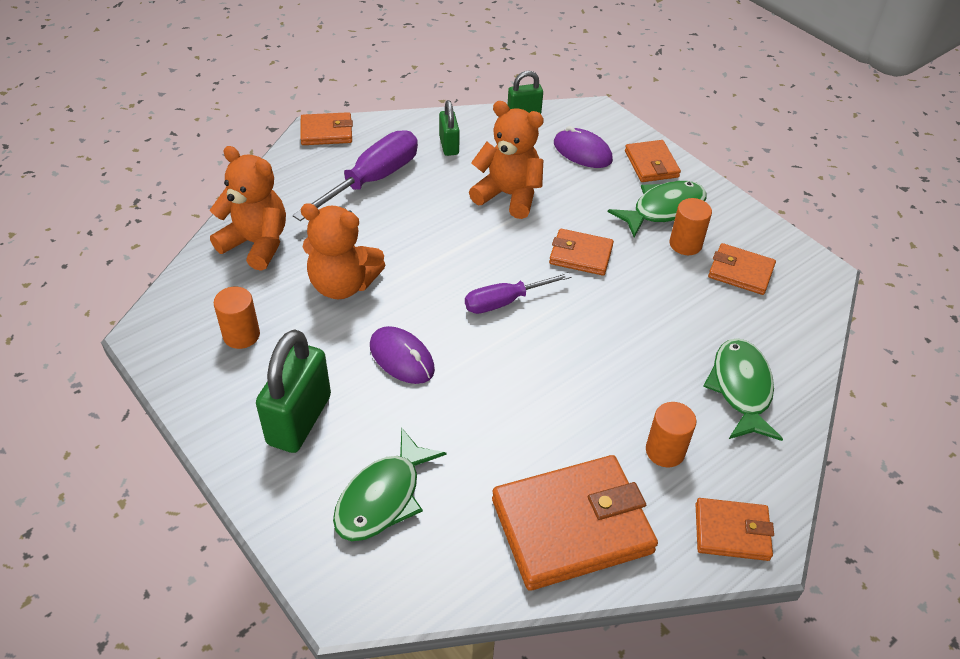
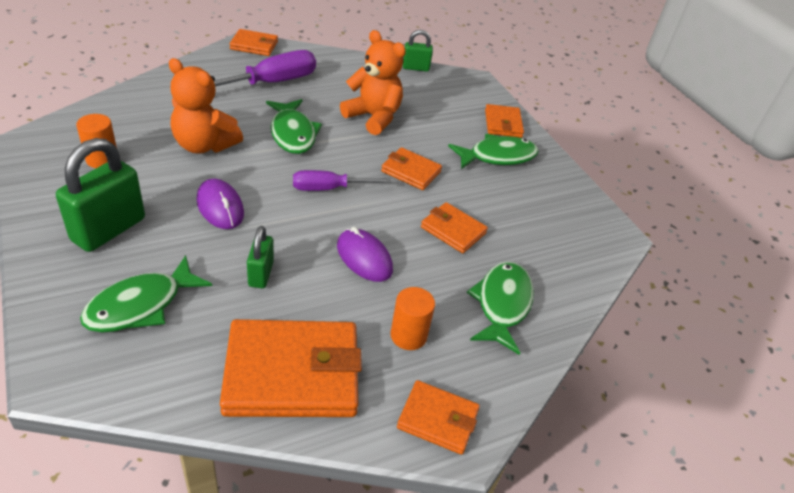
camera: 10 degrees right, 5 degrees down
(256, 244) = (154, 102): orange teddy bear -> none
(431, 242) = (292, 133): none -> green fish
(449, 145) = (344, 75): green padlock -> green padlock (261, 274)
(582, 152) = (449, 103): purple mouse -> purple mouse (364, 258)
(685, 244) = (504, 185): orange cylinder -> none
(740, 272) = (543, 216): orange wallet -> orange wallet (453, 230)

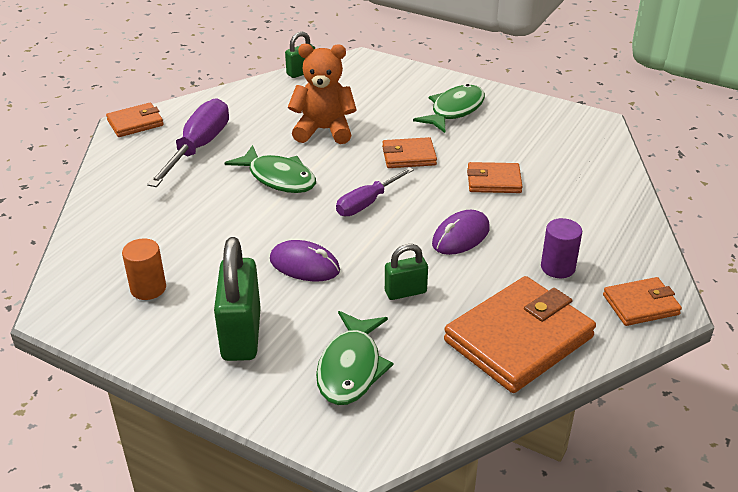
camera: 30 degrees left, 5 degrees down
(204, 145) = (219, 227): orange teddy bear -> none
(261, 274) = (405, 292): green padlock -> green padlock turned 75 degrees counterclockwise
(364, 258) = (460, 236): purple mouse -> purple mouse turned 60 degrees counterclockwise
(408, 335) = (557, 267): orange cylinder -> purple cylinder
(502, 304) = (587, 211): green fish -> none
(503, 124) = (426, 83): orange wallet -> none

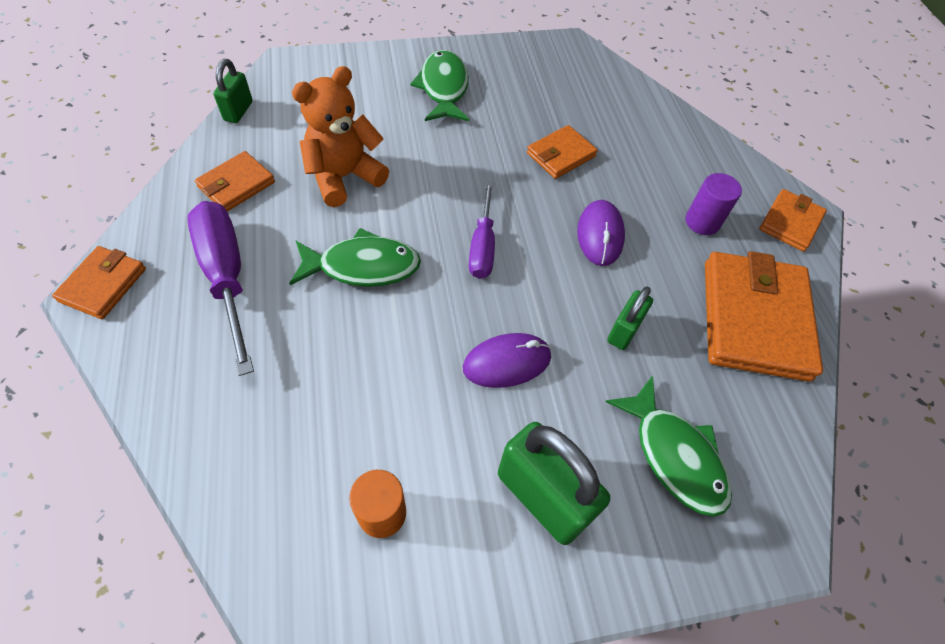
camera: 45 degrees left, 20 degrees up
(409, 156) = (460, 166): orange wallet -> orange wallet (236, 185)

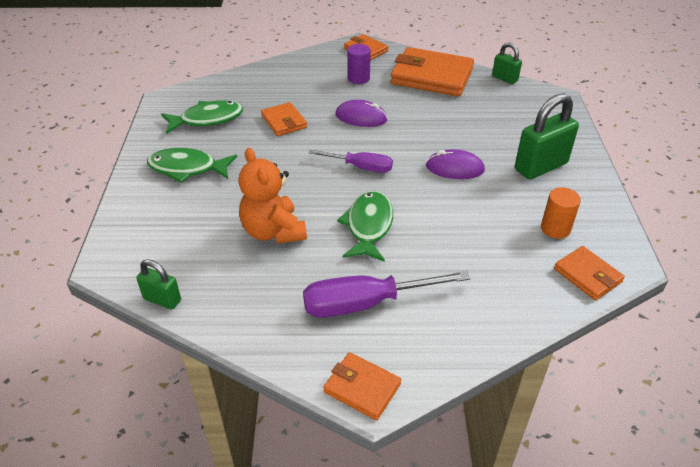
camera: 75 degrees left, 15 degrees down
(236, 185) = (263, 299): orange wallet -> orange wallet (587, 275)
(507, 362) = (454, 168): purple mouse -> purple mouse turned 75 degrees counterclockwise
(624, 331) = (435, 121): green padlock -> green padlock (504, 78)
(674, 455) = (514, 119): green fish -> green fish (207, 119)

